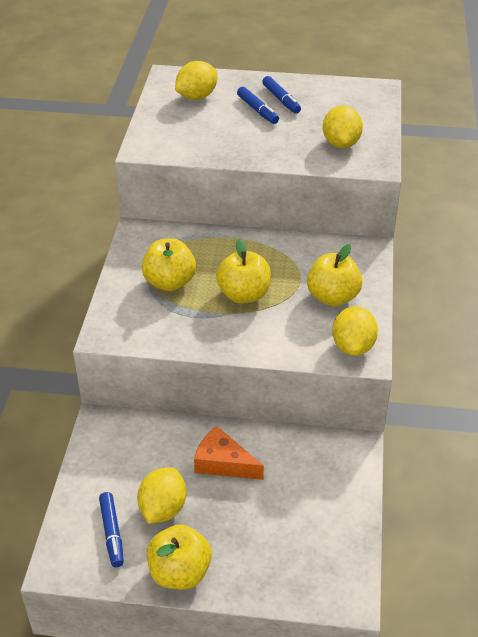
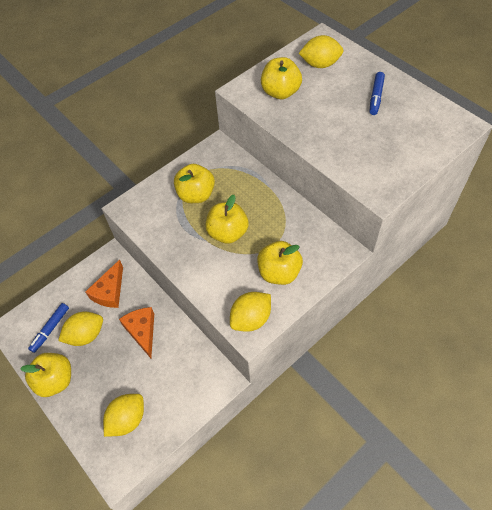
camera: 45 degrees right, 15 degrees up
(140, 453) = (110, 291): none -> orange cheese
(187, 134) = (280, 92): none -> yellow apple
(257, 110) = (349, 97): blue marker -> none
(341, 144) = (376, 159): yellow lemon -> yellow lemon (127, 419)

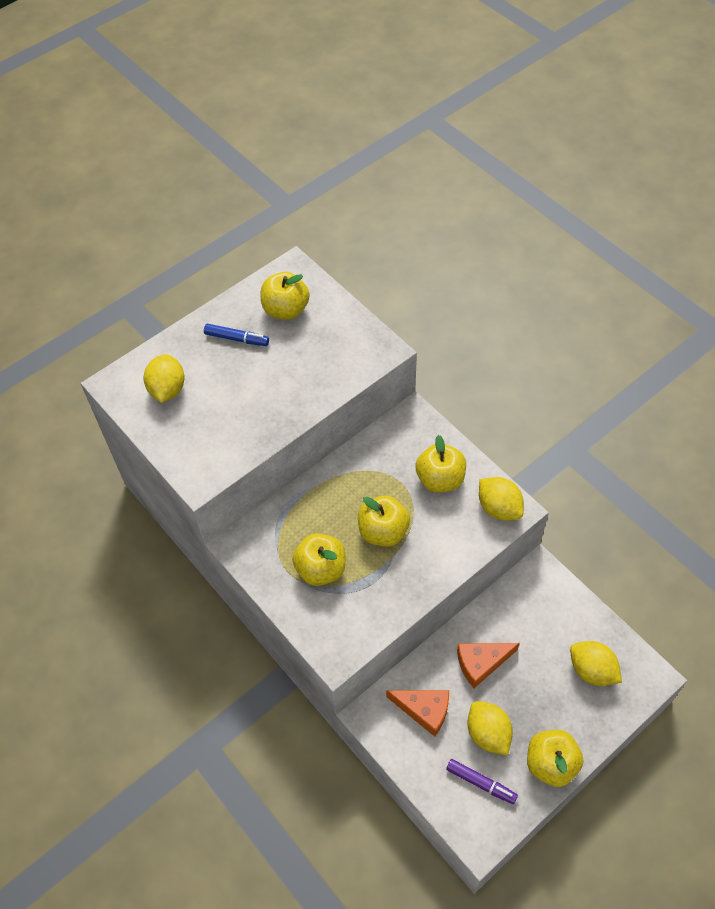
camera: 90 degrees left, 0 degrees up
(50, 329) = (481, 783): blue marker -> purple marker
(280, 92) = (212, 434): yellow apple -> yellow apple (286, 310)

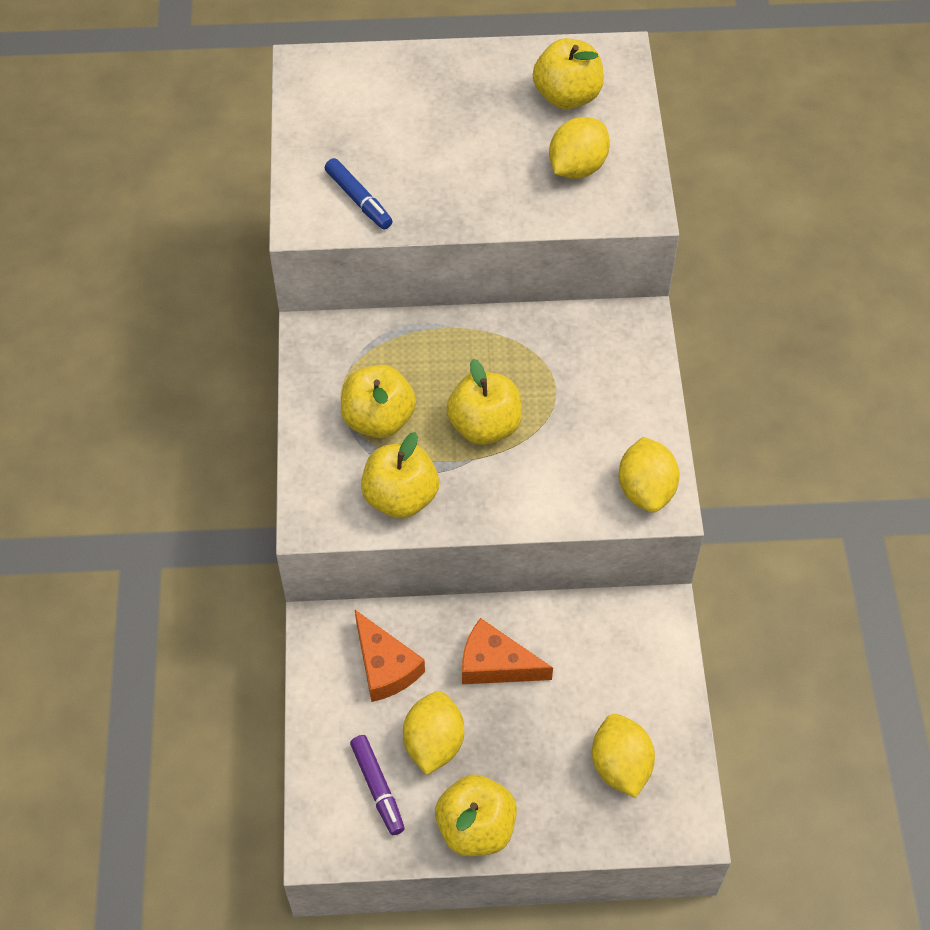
camera: 35 degrees right, 0 degrees up
(167, 389) = (356, 106): yellow lemon -> yellow lemon (577, 167)
(237, 339) = (481, 96): blue marker -> blue marker (358, 200)
(440, 479) = (605, 412): yellow apple -> yellow apple (400, 497)

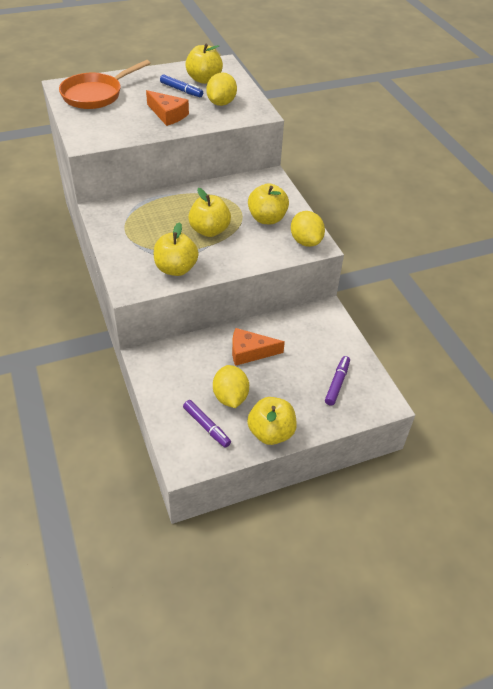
camera: 20 degrees left, 10 degrees down
(357, 102) = (95, 95): none -> orange pan
(358, 200) = (111, 130): blue marker -> blue marker (181, 90)
(378, 419) = (150, 238): yellow apple -> yellow apple (267, 218)
(385, 666) = (188, 367): orange cheese -> orange cheese (168, 115)
(620, 766) = (337, 383): yellow lemon -> purple marker

